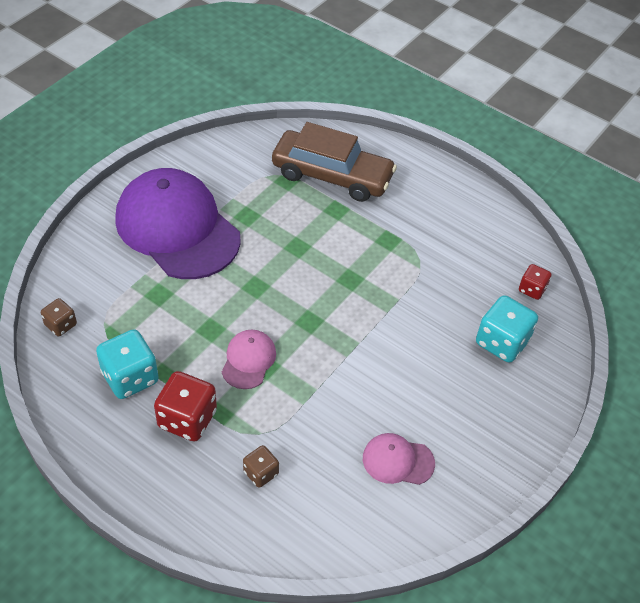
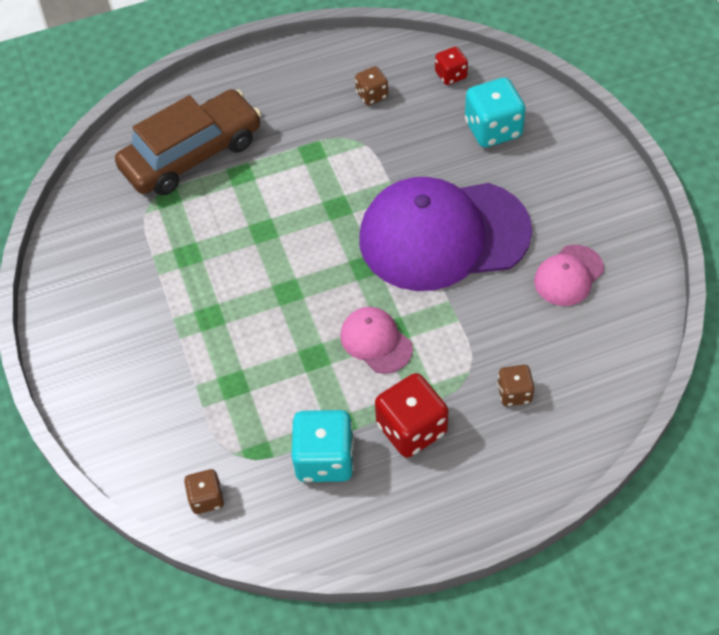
camera: 50 degrees left, 5 degrees up
(177, 228) = (154, 326): purple cap -> purple cap (443, 235)
(470, 250) = (372, 95): none -> brown dice

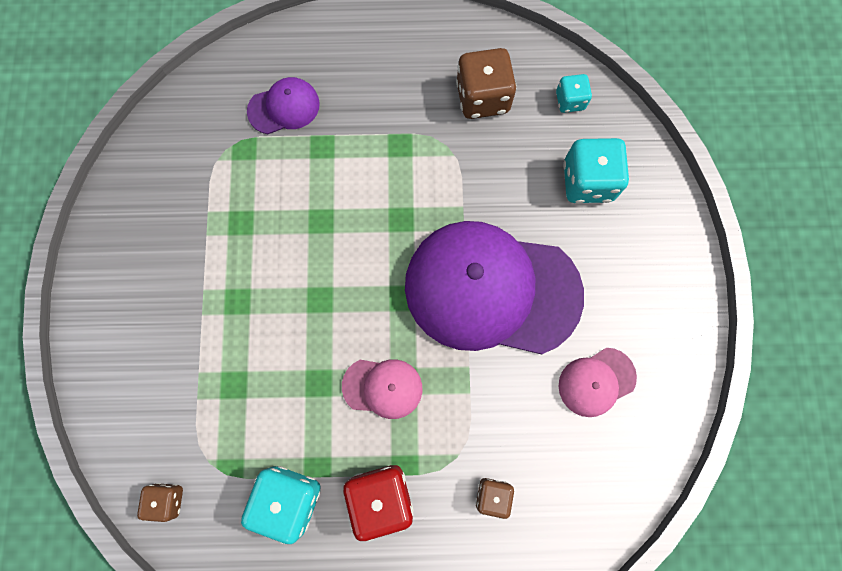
camera: 15 degrees right, 20 degrees up
(192, 155) = (284, 107): brown car -> purple cap
(372, 95) = (482, 97): brown dice -> brown dice, size x1.77
(376, 341) = (382, 387): pink cap -> pink cap turned 120 degrees clockwise
(451, 75) = (570, 101): red dice -> turquoise dice

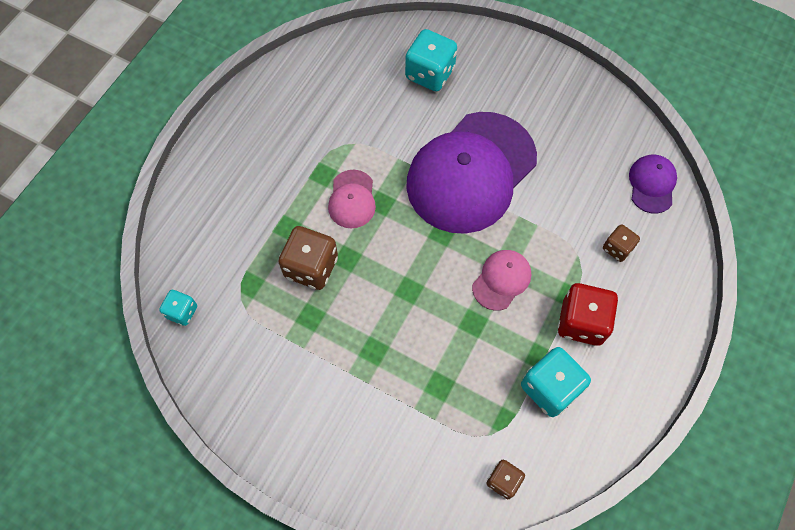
camera: 60 degrees left, 10 degrees down
(284, 107) = (235, 238): purple cap -> purple cap (652, 184)
(482, 97) = (323, 103): brown dice -> brown dice (311, 267)
(570, 101) = (363, 52): turquoise dice -> turquoise dice (182, 312)
(596, 382) = (573, 144): pink cap -> pink cap (352, 199)

